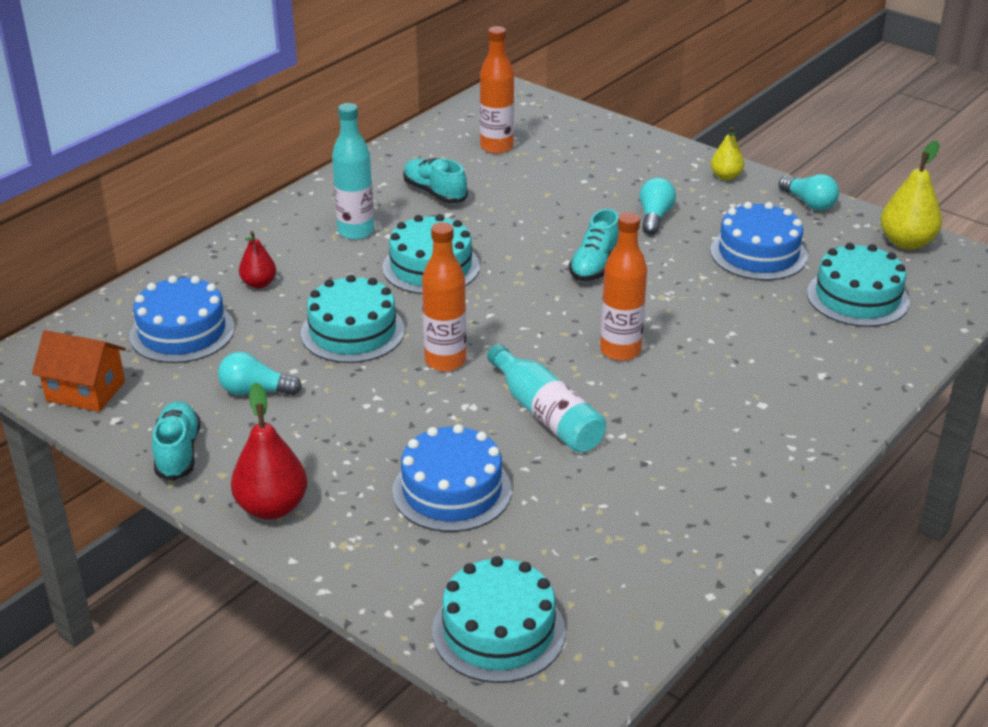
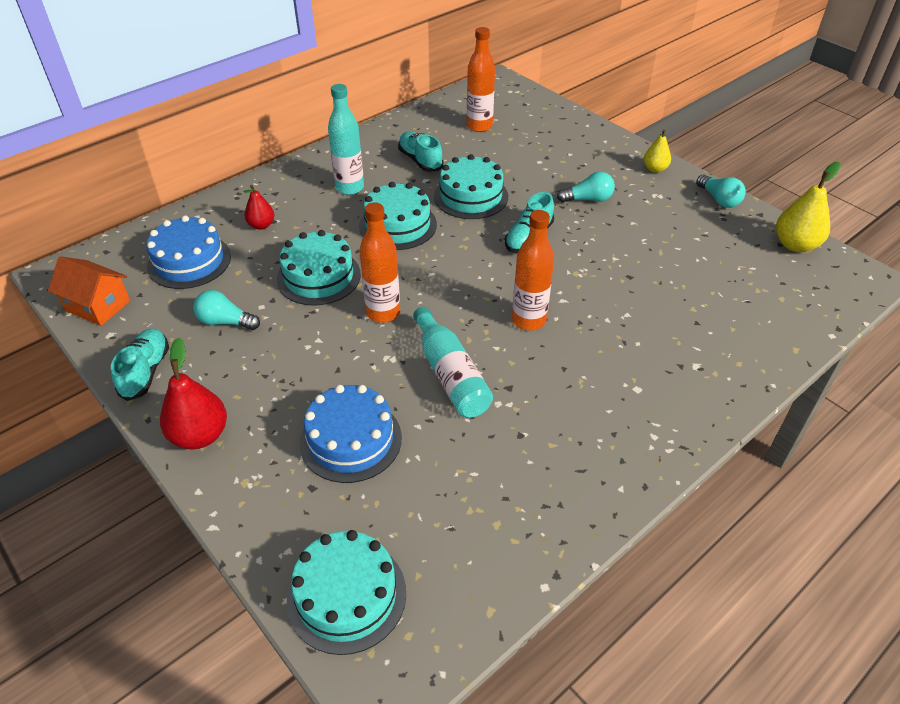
camera: 10 degrees right, 10 degrees up
(654, 217) = (588, 199): turquoise light bulb -> turquoise light bulb turned 60 degrees clockwise
(758, 253) = (666, 242): blue cake -> none
(857, 297) = (742, 293): turquoise cake -> turquoise cake (471, 196)

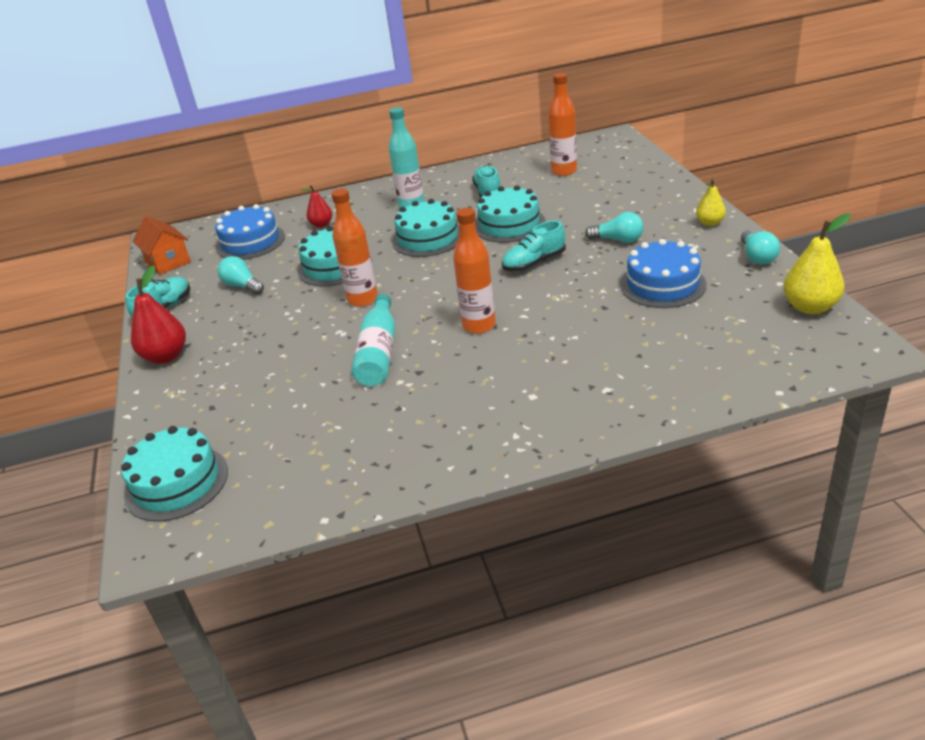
camera: 30 degrees right, 10 degrees down
(351, 440) = (265, 382): blue cake -> blue cake (662, 285)

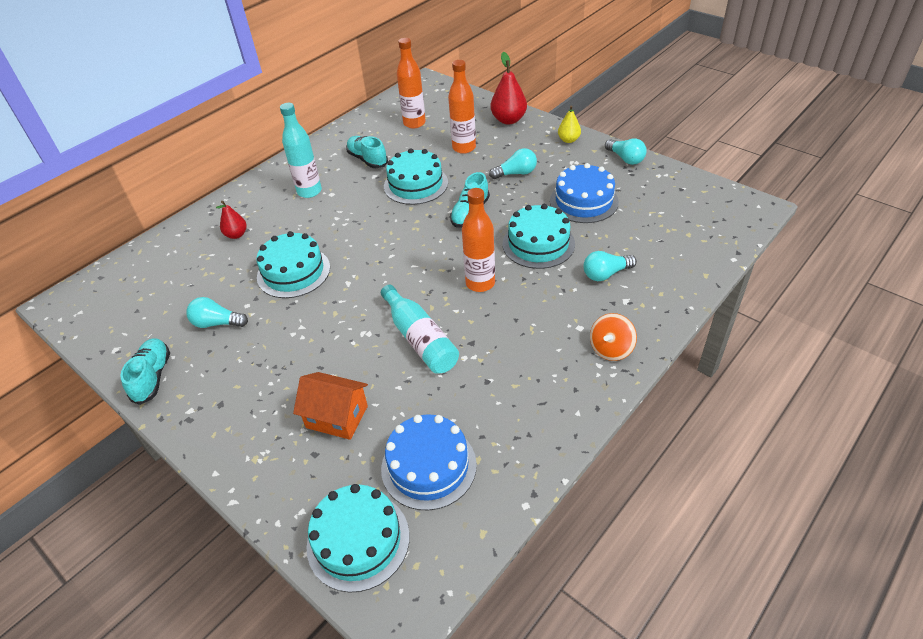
camera: 35 degrees left, 10 degrees up
(166, 356) = (209, 425): red pear -> red pear (508, 120)
(168, 261) = (100, 326): orange house -> orange house (337, 417)
(250, 242) = (177, 275): blue cake -> blue cake (428, 466)
(363, 299) = (354, 295): orange bottle -> orange bottle (464, 148)
(428, 238) = (356, 218): turquoise cake -> turquoise cake (538, 244)
(543, 426) = (611, 349): none -> orange spinning top
(612, 358) = (606, 274): none -> turquoise light bulb
(810, 307) = (693, 188): yellow pear -> none

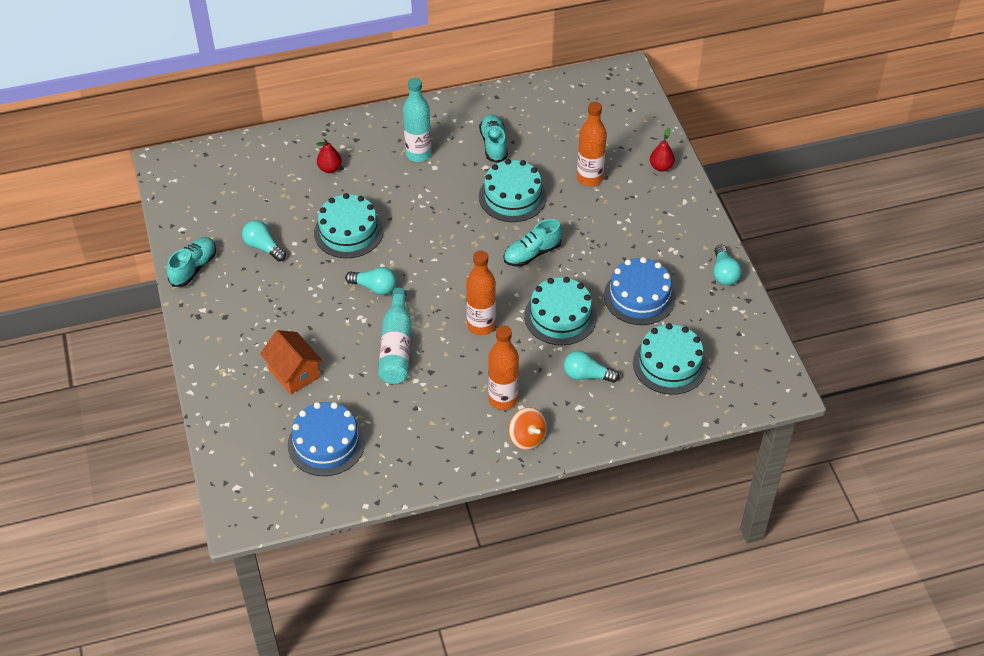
camera: 30 degrees right, 5 degrees up
(358, 540) = (247, 463): turquoise cake -> turquoise cake (669, 364)
(414, 123) = (570, 123): orange bottle -> orange bottle (503, 399)
(508, 120) = (661, 167): red pear -> red pear, size x0.60
(516, 173) = (609, 233): turquoise light bulb -> turquoise light bulb (374, 287)
(568, 140) = (693, 222): yellow pear -> none
(611, 349) = (527, 438): orange spinning top -> orange spinning top turned 105 degrees counterclockwise

